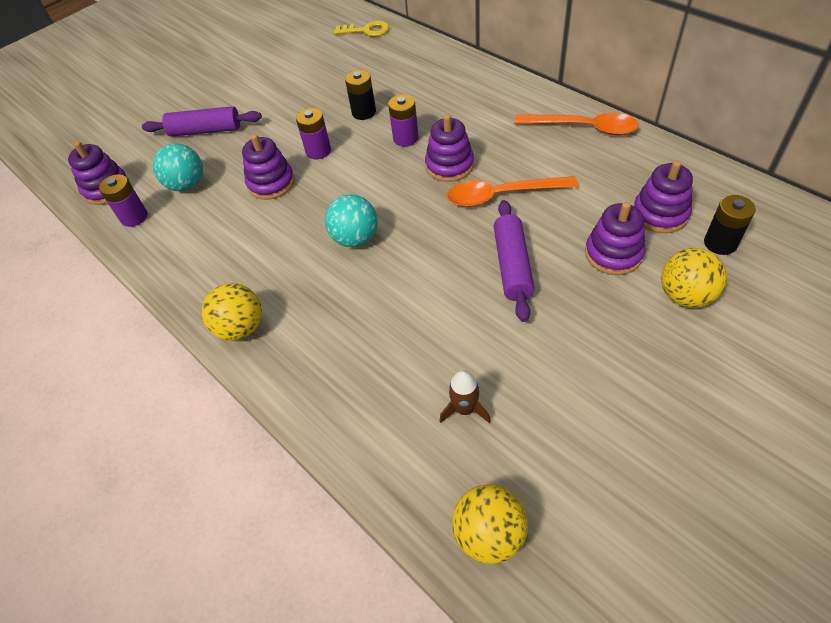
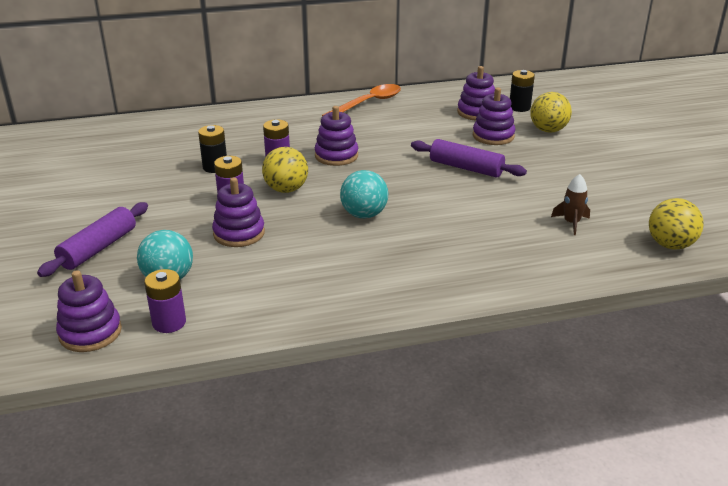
camera: 65 degrees left, 20 degrees down
(241, 328) = (402, 293): yellow ball -> yellow ball (286, 189)
(367, 30) = (101, 133): yellow key -> none
(502, 195) = (395, 149): orange spoon -> none

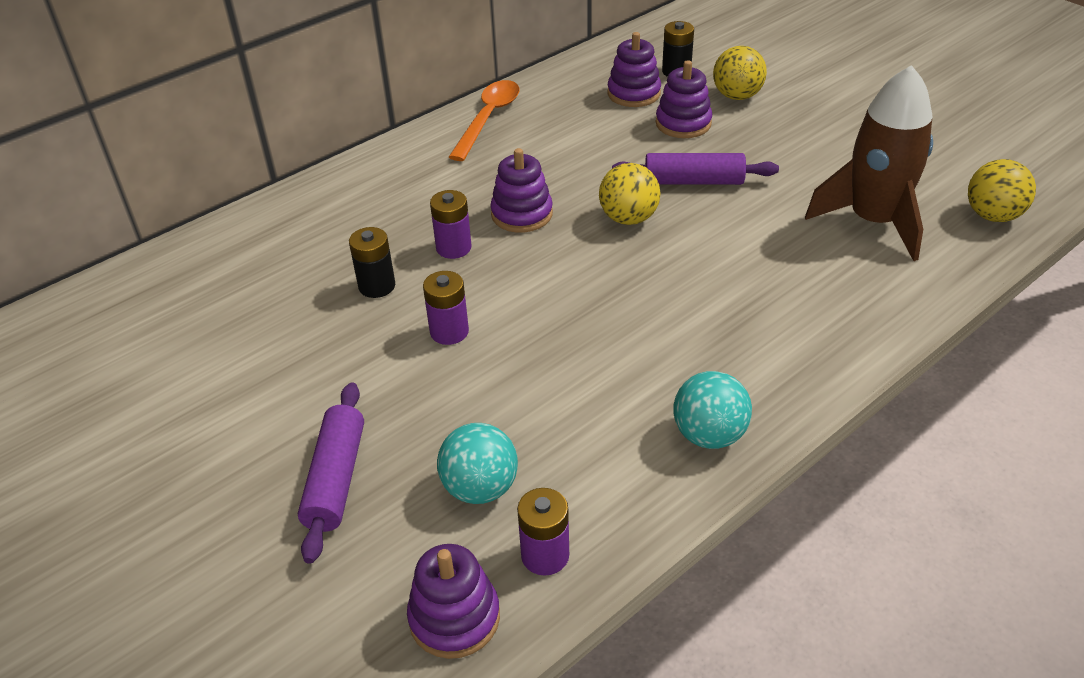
camera: 25 degrees left, 10 degrees up
(239, 233) = (507, 380): purple stacking toy -> none
(286, 189) = (505, 289): yellow ball -> yellow ball (628, 218)
(364, 214) = (636, 293): turquoise ball -> turquoise ball (709, 435)
(571, 223) = (873, 221): brown rocket -> brown rocket, size x2.43

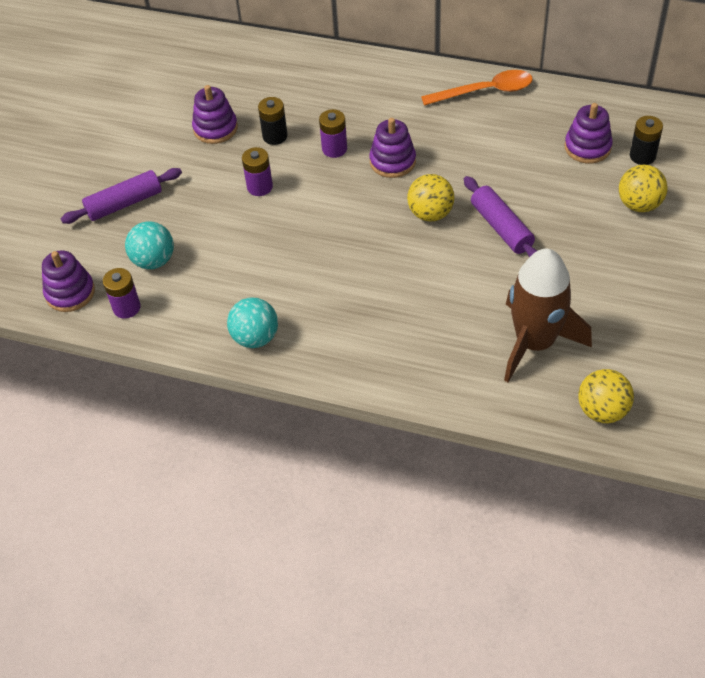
camera: 60 degrees right, 10 degrees up
(683, 123) = (571, 191): purple stacking toy -> purple stacking toy (215, 128)

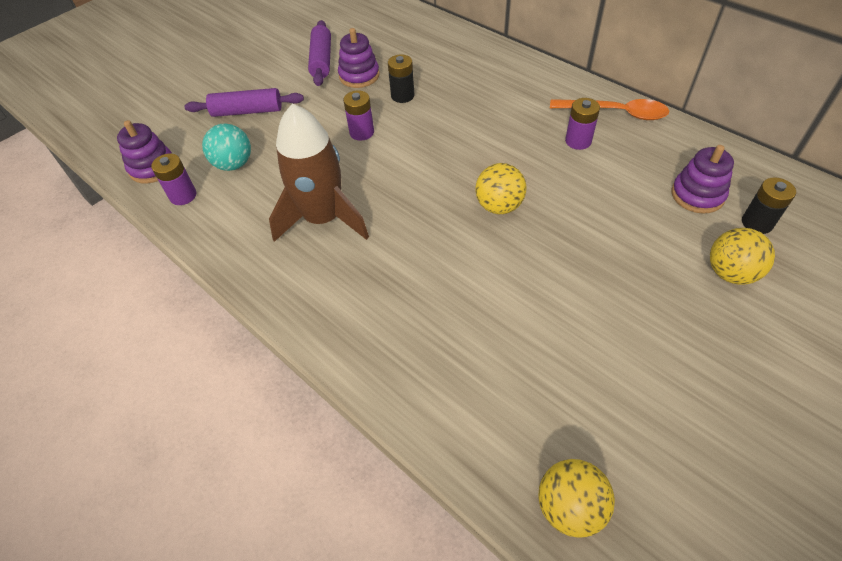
camera: 25 degrees right, 0 degrees up
(255, 337) = (264, 264): turquoise ball -> none
(334, 149) = (446, 121): purple battery -> purple battery (578, 141)
(392, 161) = (491, 147): purple stacking toy -> none
(501, 227) = (563, 244): purple rolling pin -> purple rolling pin (321, 60)
(534, 342) = (532, 384): brown rocket -> brown rocket (323, 218)

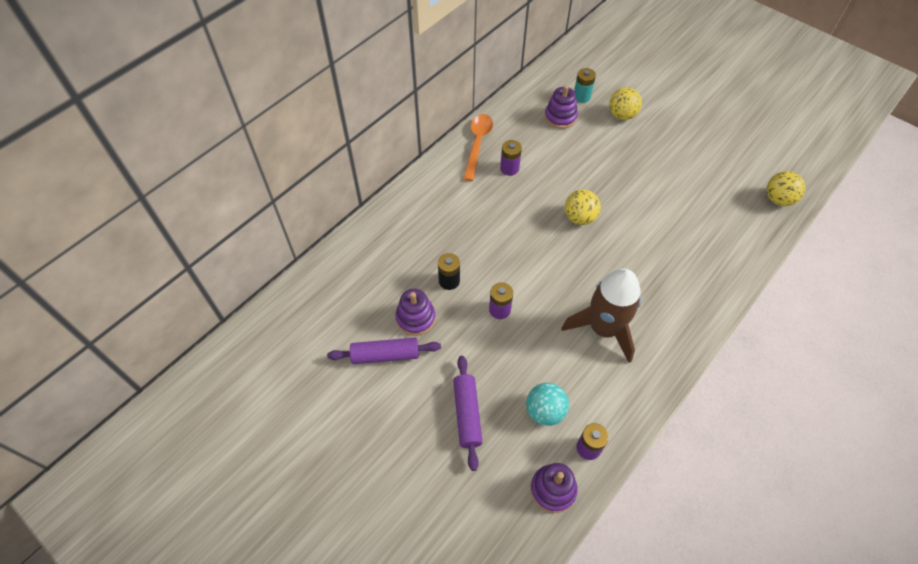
camera: 95 degrees left, 5 degrees up
(757, 223) = (581, 96): black battery -> turquoise battery

